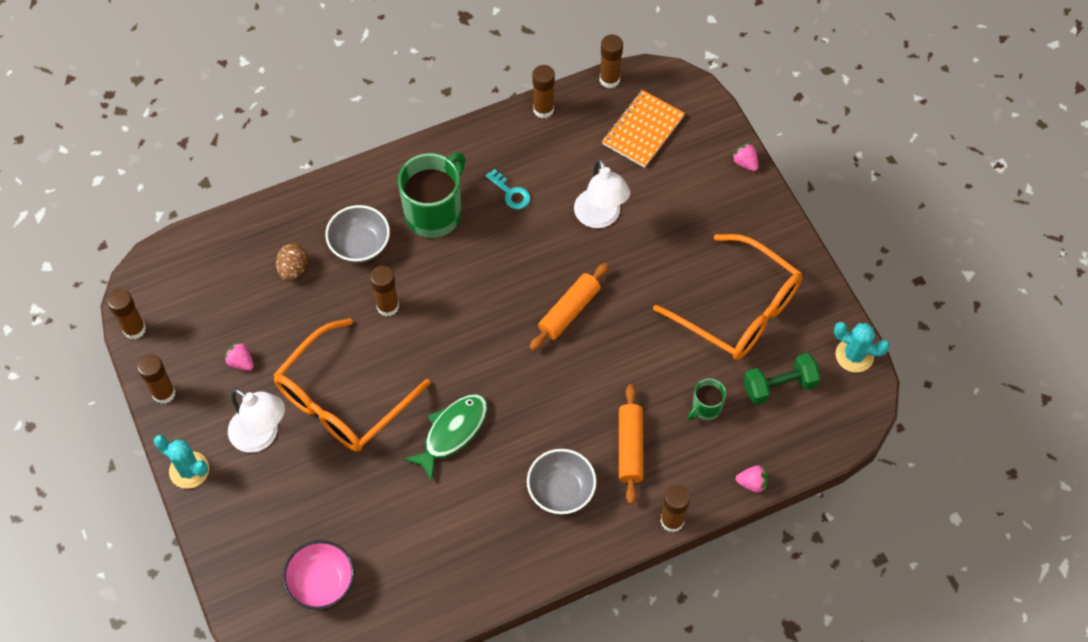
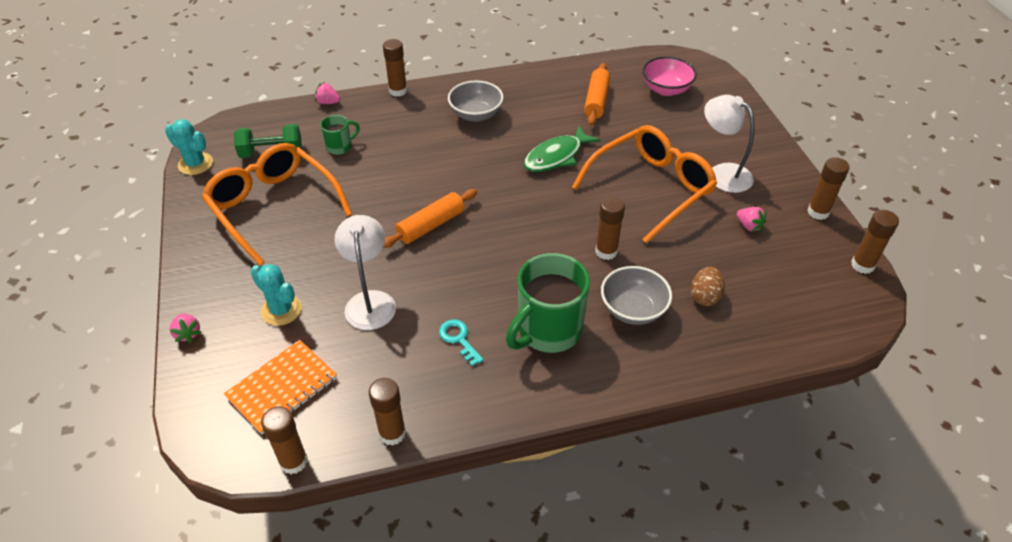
camera: 170 degrees left, 15 degrees down
(189, 470) = (782, 159): turquoise cactus -> turquoise cactus (281, 310)
(630, 447) = (412, 131): orange rolling pin -> orange rolling pin (596, 101)

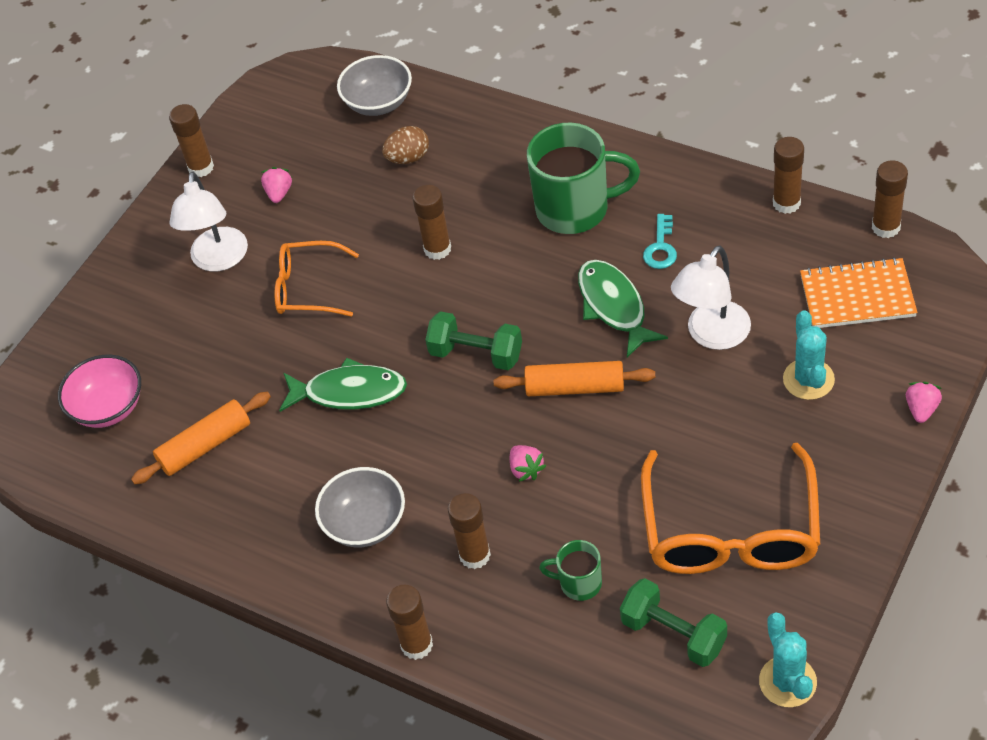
camera: 130 degrees left, 5 degrees up
(328, 102) = (528, 689): pink strawberry -> pink strawberry (526, 469)
(453, 282) = (614, 306): none -> green fish
(509, 210) = (476, 354): none -> green dumbbell
(633, 310) = (482, 183): grey bowl -> grey bowl (378, 103)
(651, 188) = (308, 288): orange glasses -> orange glasses, size x0.58
(862, 265) = (245, 104): brown glue stick -> brown glue stick (475, 555)

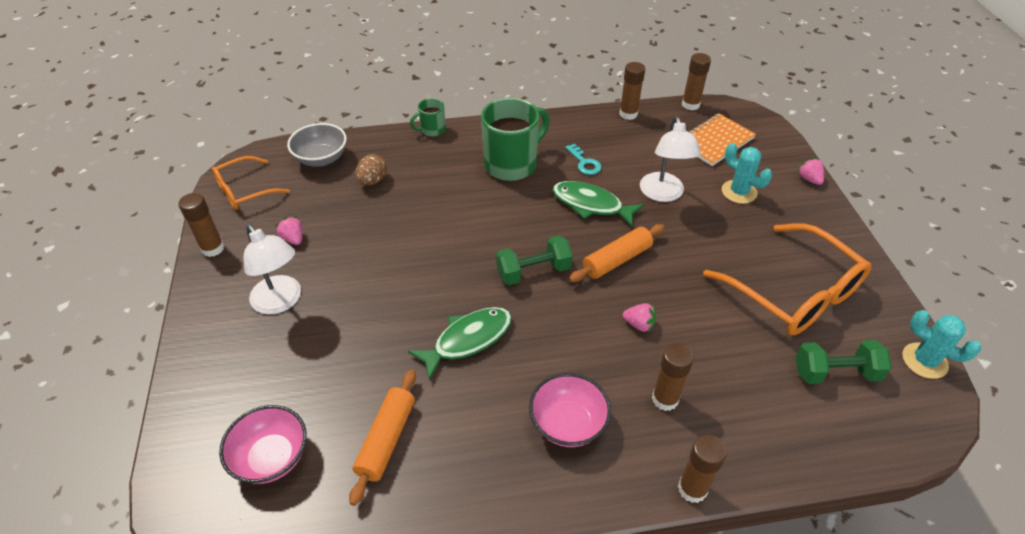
camera: 45 degrees left, 5 degrees down
(308, 288) = (372, 288): orange glasses -> orange glasses (244, 190)
(365, 523) = (568, 424): grey bowl -> pink bowl
(437, 249) = (444, 223): brown glue stick -> none
(579, 583) = (748, 376): green mug -> green mug (432, 130)

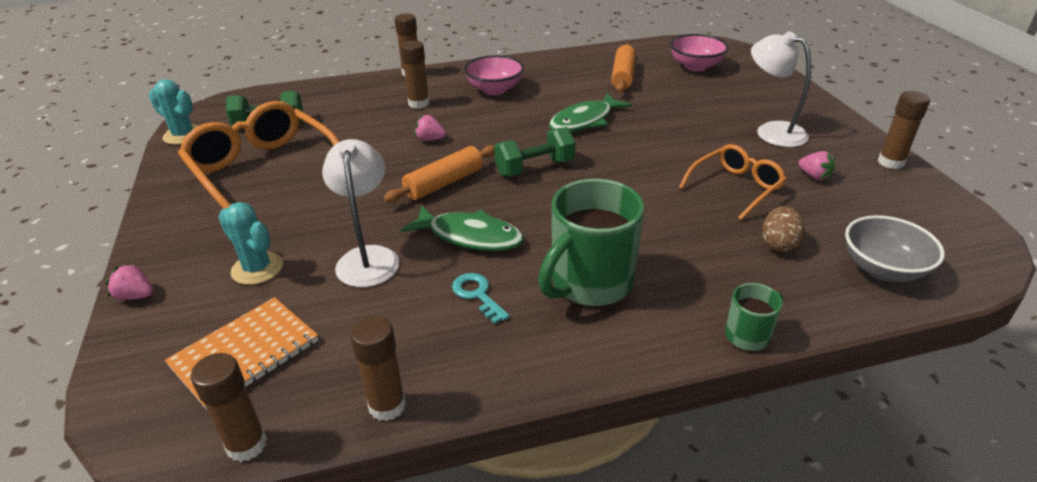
camera: 175 degrees right, 10 degrees down
(244, 190) = (935, 219): orange glasses -> orange glasses (735, 187)
(809, 179) = (135, 296): pink strawberry -> pink strawberry turned 135 degrees clockwise

